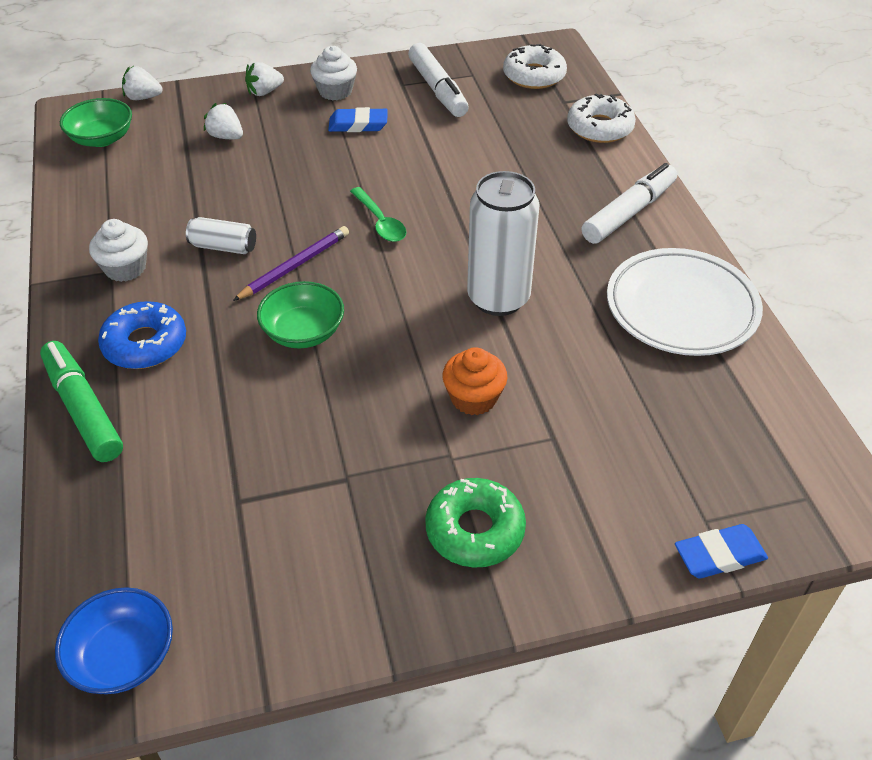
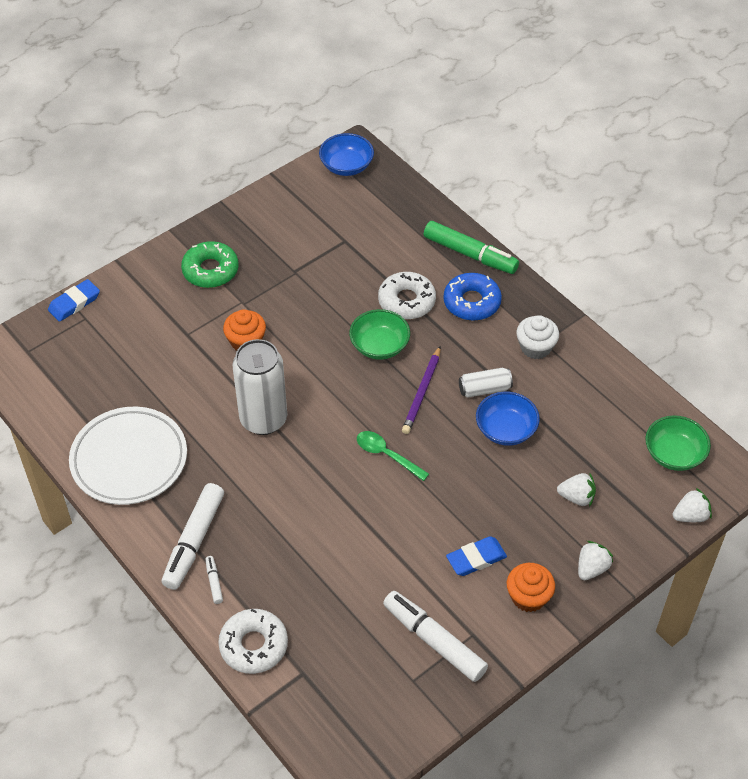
camera: 155 degrees right, 5 degrees up
(238, 205) = (506, 429): none -> blue bowl
(335, 91) = (528, 597): white cupcake -> orange cupcake
(534, 75) = (350, 705): white donut -> white donut (406, 301)
(619, 177) = (214, 582): none -> white marker

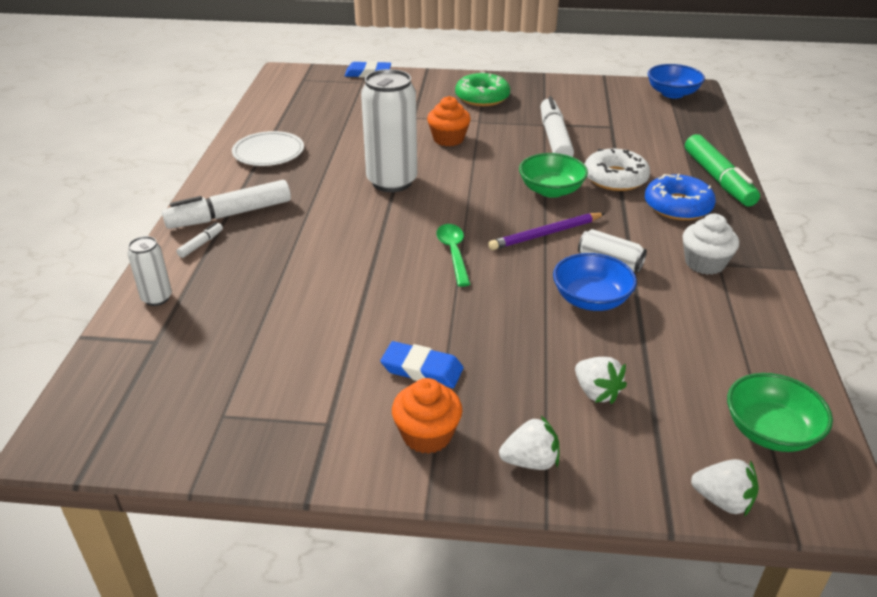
camera: 45 degrees right, 15 degrees down
(129, 459) = (268, 153): white plate -> white plate, size x0.62
(253, 645) = (157, 298): white donut -> white can
(434, 640) = (288, 400): white marker -> white marker (554, 138)

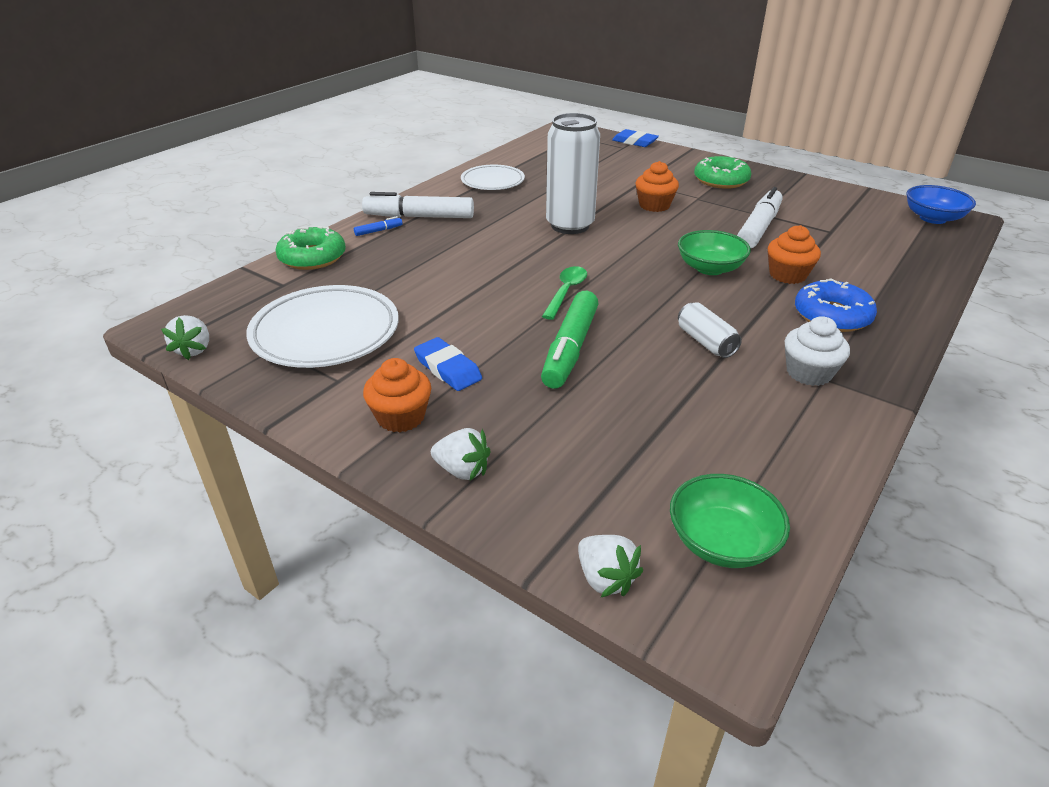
camera: 30 degrees right, 0 degrees up
(157, 298) = (312, 257): white can -> green donut
(201, 244) = (378, 231): white marker -> blue marker
(263, 378) = (325, 333): none -> white plate
(546, 234) = (667, 301): purple pencil -> none
(591, 299) = (654, 366): blue bowl -> none
(596, 392) = (579, 441): white strawberry -> white strawberry (194, 350)
(615, 178) = (787, 275): white donut -> orange cupcake
(718, 179) = (905, 305): green marker -> green marker (570, 349)

